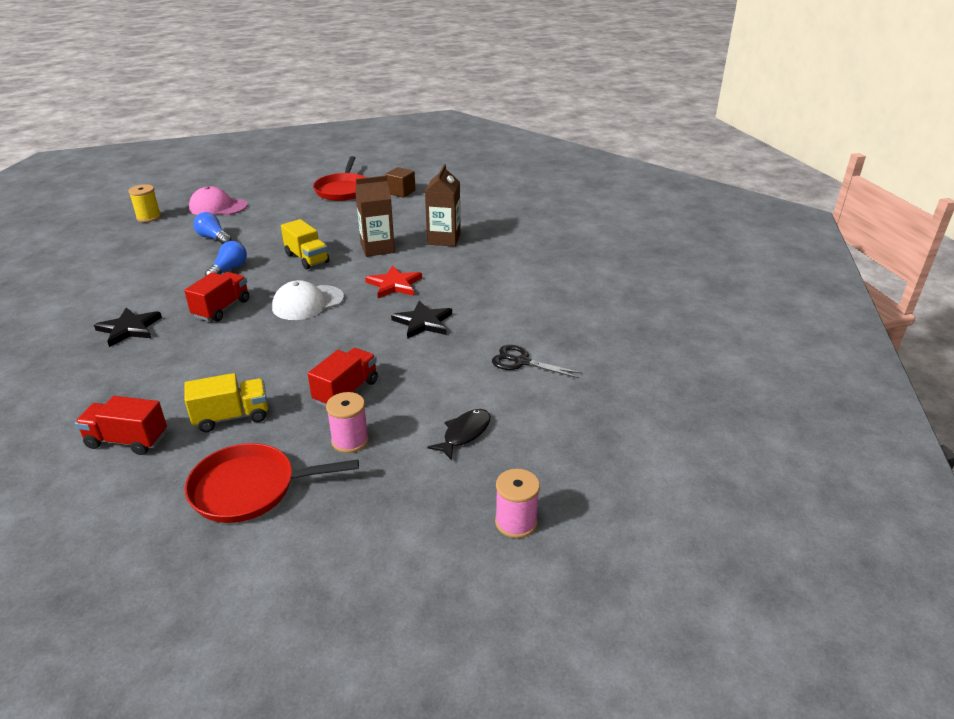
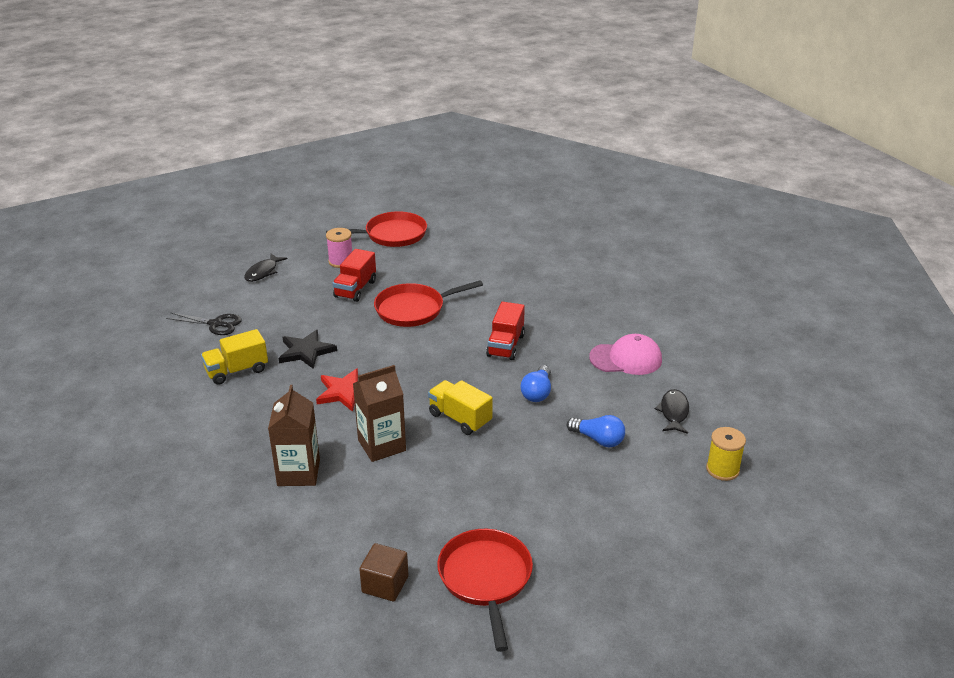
camera: 170 degrees right, 0 degrees up
(127, 440) = (488, 248): red truck -> none
(129, 328) = (570, 318): black star -> none
(136, 248) = (674, 412): none -> black fish
(218, 207) = (650, 505): pink cap -> pink cap (626, 359)
(232, 417) = (429, 266): yellow truck -> yellow truck (237, 371)
(290, 356) = (413, 309): none -> red pan
(308, 303) = (426, 360): white cap -> none
(516, 522) = (232, 235): pink spool -> none

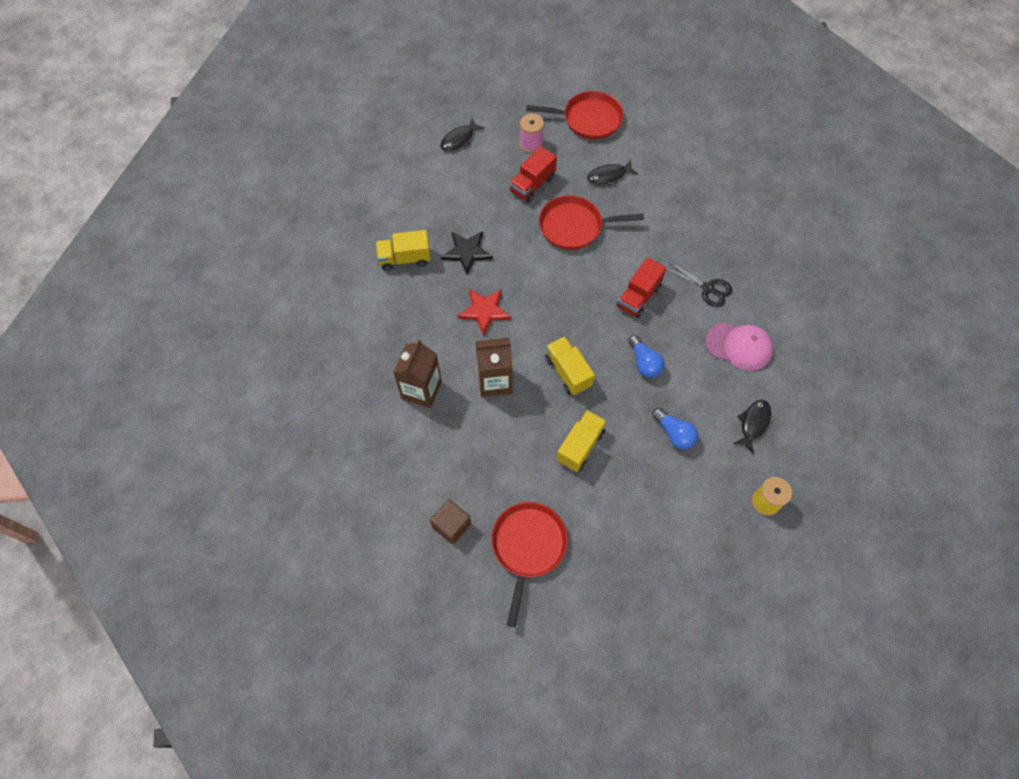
camera: 20 degrees right, 30 degrees up
(216, 324) = (402, 196): black scissors -> black scissors (708, 288)
(431, 268) = (609, 176): none -> black fish
(503, 475) = (580, 446): none -> yellow truck
(537, 392) = (644, 362): blue light bulb -> blue light bulb turned 60 degrees counterclockwise

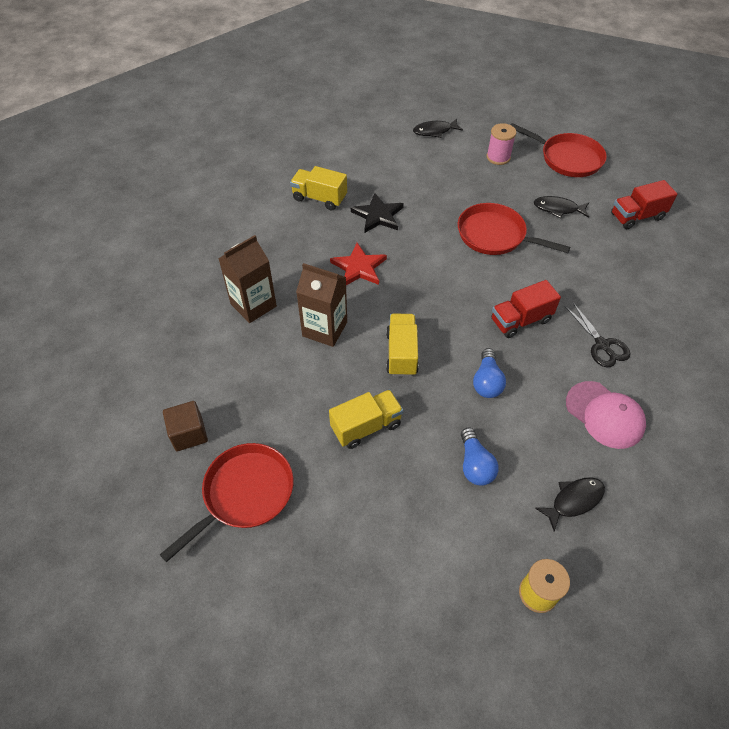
camera: 30 degrees right, 10 degrees down
(532, 185) = (477, 188): red truck -> red truck (637, 217)

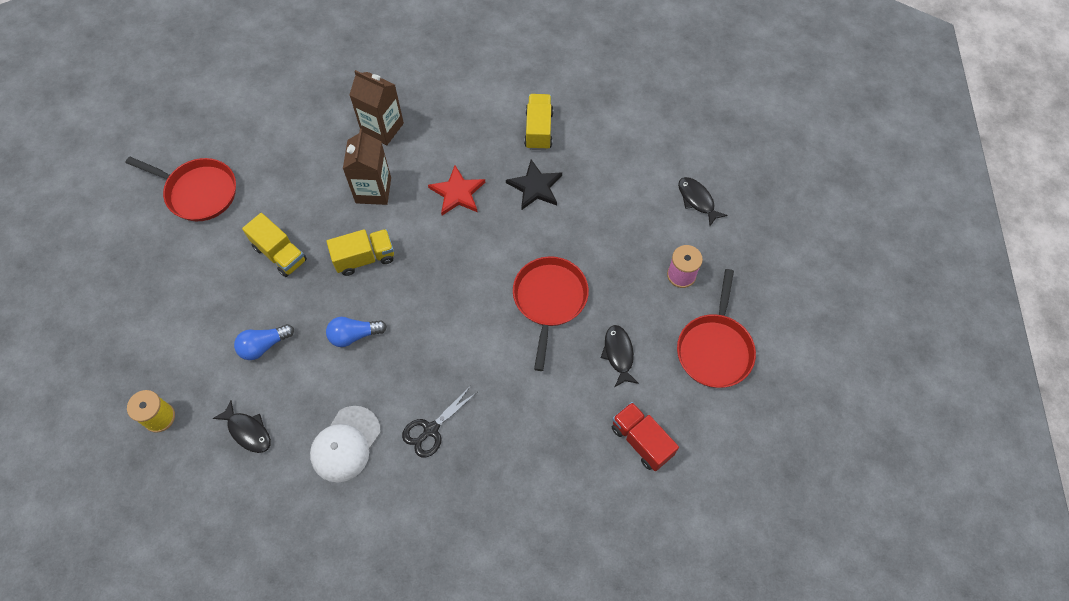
camera: 70 degrees right, 10 degrees up
(189, 434) = (241, 136): brown cube -> none
(520, 320) = (438, 349): red truck -> none
(604, 415) = (345, 444): pink cap -> white cap

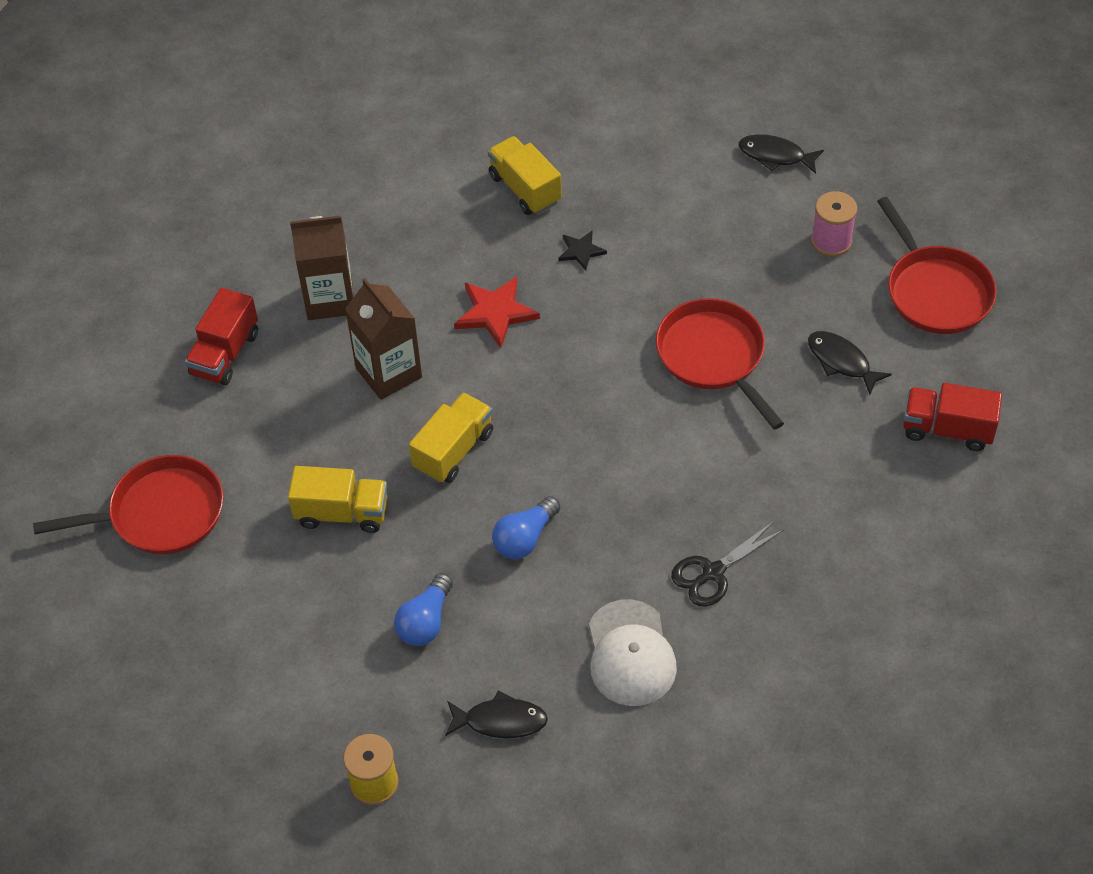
camera: 35 degrees left, 10 degrees down
(305, 125) = (225, 354): none -> red truck
(431, 430) = (713, 572): black scissors -> black scissors turned 45 degrees clockwise
(535, 187) = (581, 251): black star -> black star, size x0.59

